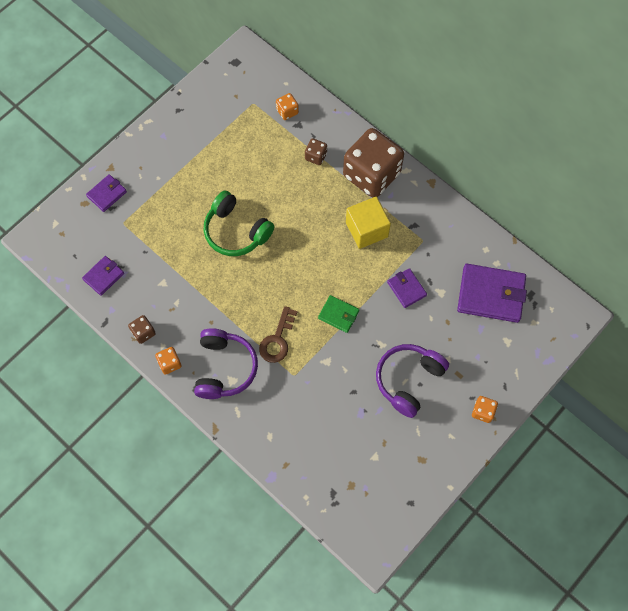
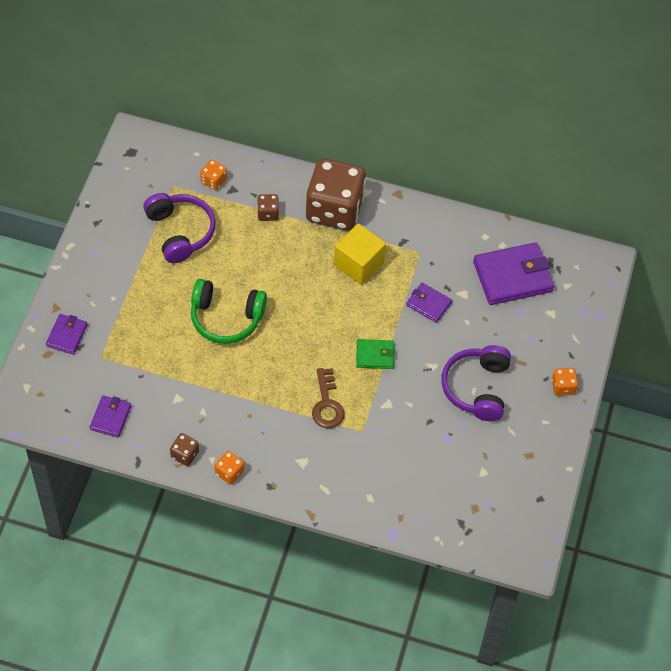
camera: 30 degrees left, 10 degrees down
(225, 368) = (288, 453): purple headphones -> purple headphones (180, 232)

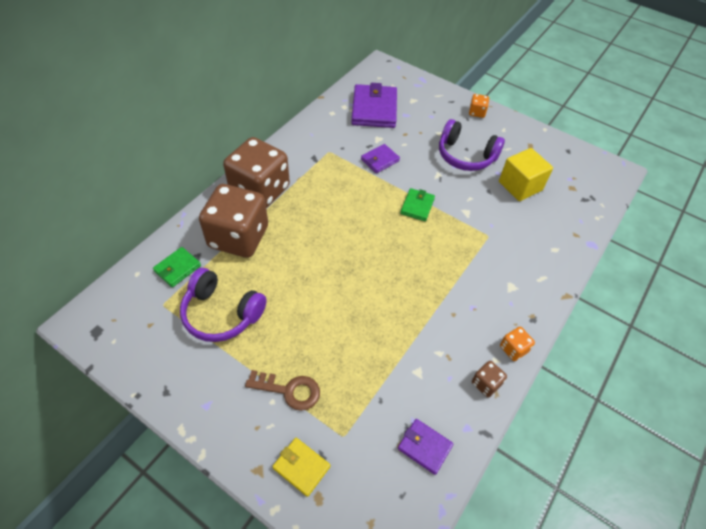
camera: 70 degrees left, 5 degrees down
(67, 335) = (301, 467): purple wallet -> yellow wallet
(180, 232) = (221, 313): purple headphones -> purple headphones turned 150 degrees counterclockwise
(213, 181) = (177, 268): orange dice -> green wallet
(226, 318) = (339, 302): green headphones -> none
(268, 213) = (238, 237): brown dice -> brown dice, size x2.46
(327, 404) = (456, 252): brown key -> brown key (289, 390)
(358, 264) = (323, 191): yellow cube -> yellow cube (520, 186)

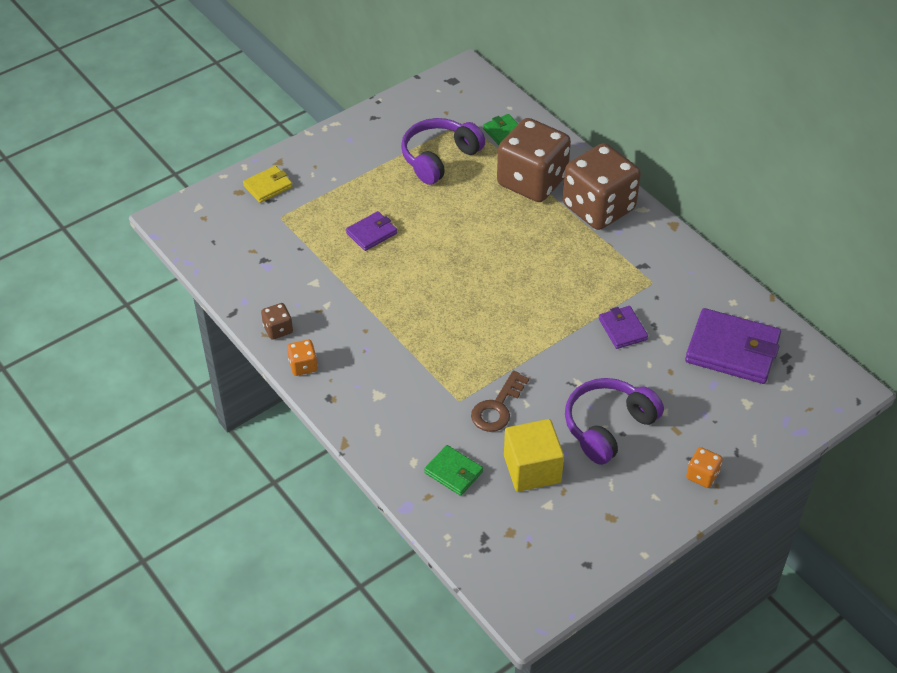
camera: 110 degrees right, 5 degrees down
(289, 390) = (338, 190): brown key -> brown key (497, 407)
(417, 206) = (529, 344): green wallet -> green wallet (453, 472)
(424, 447) = (243, 266): purple wallet -> purple wallet (371, 233)

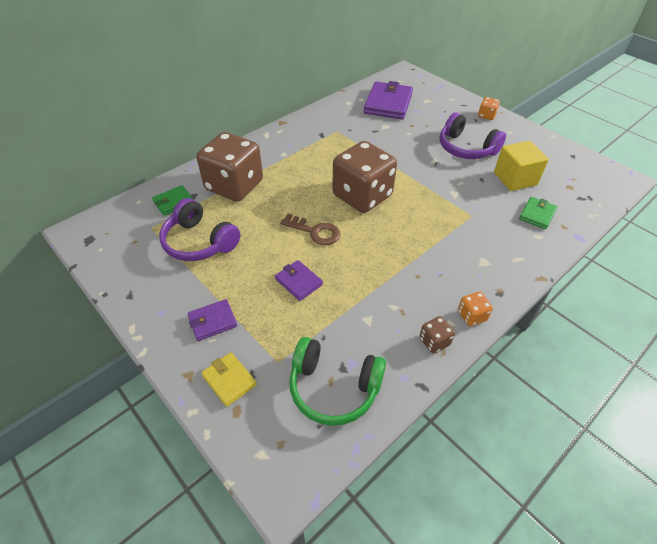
camera: 95 degrees left, 0 degrees up
(245, 252) = (334, 388): none -> green headphones
(497, 407) = (470, 196): brown key -> brown key (315, 232)
(598, 208) = (265, 153): brown dice -> brown dice (362, 196)
(622, 329) = (382, 143): purple wallet -> purple wallet (213, 321)

